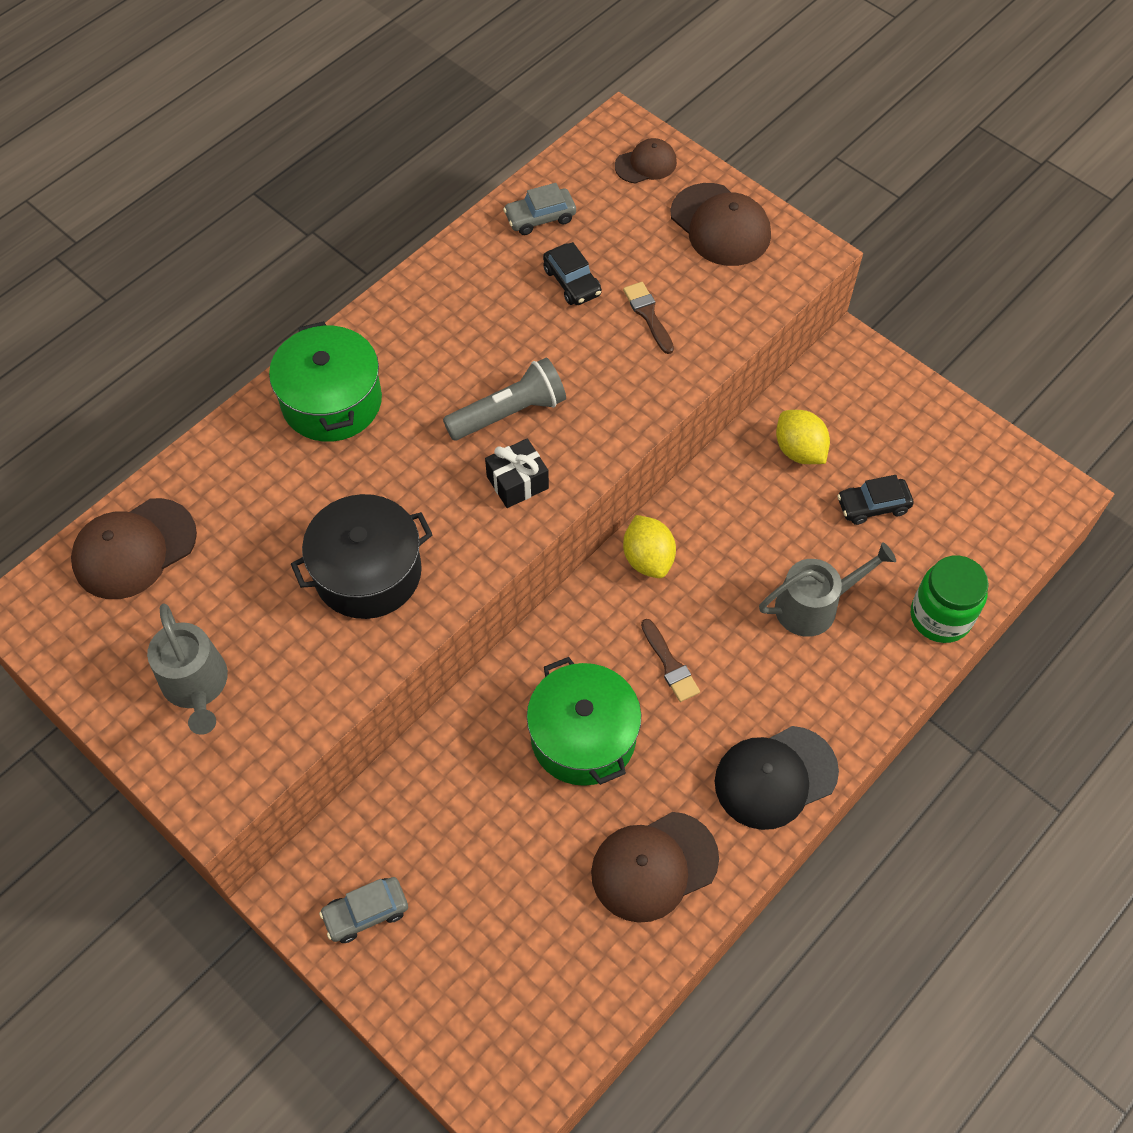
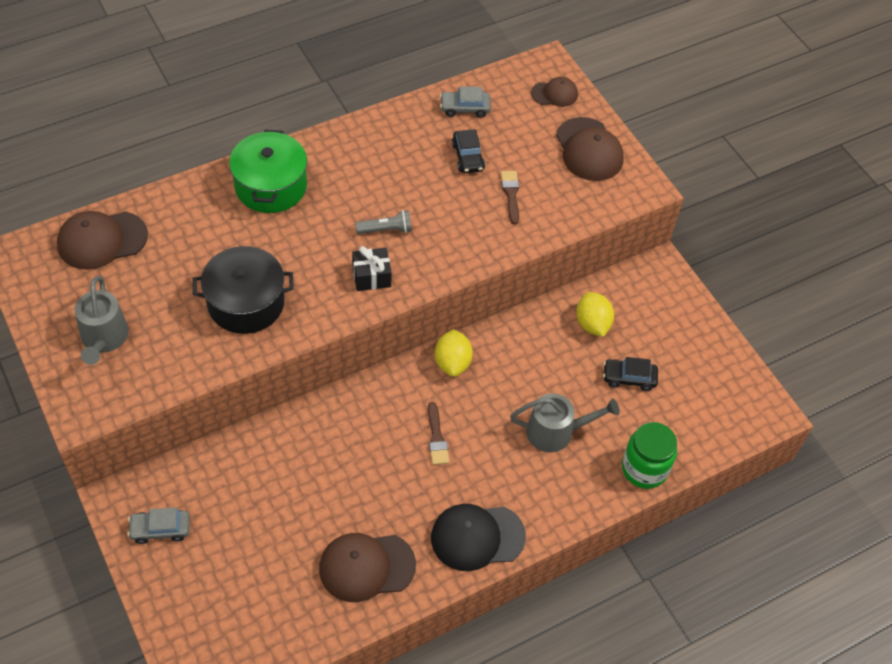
camera: 15 degrees right, 5 degrees down
(509, 413) = (386, 230): grey flashlight -> grey flashlight, size x0.64
(583, 737) = (355, 465): green pot -> none

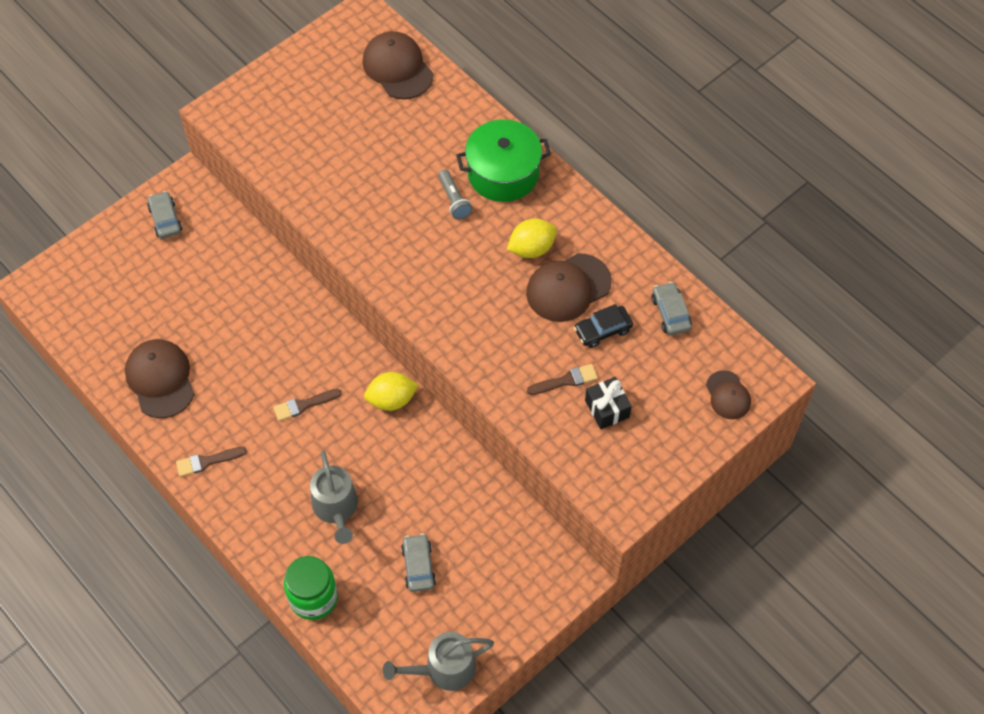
camera: 80 degrees right, 5 degrees up
(104, 338) = (295, 103): grey watering can -> grey watering can (444, 669)
(246, 303) = (361, 192): black pot -> none
(371, 276) = (421, 282): black gift -> black gift (607, 409)
(386, 230) = (481, 280): grey flashlight -> grey flashlight (454, 200)
(477, 537) = (207, 461): black cap -> brown brush
(589, 150) = (657, 444): brown cap -> brown cap (568, 288)
(592, 324) = (476, 519): yellow lemon -> yellow lemon (531, 248)
(629, 378) = (418, 566): black car -> grey car

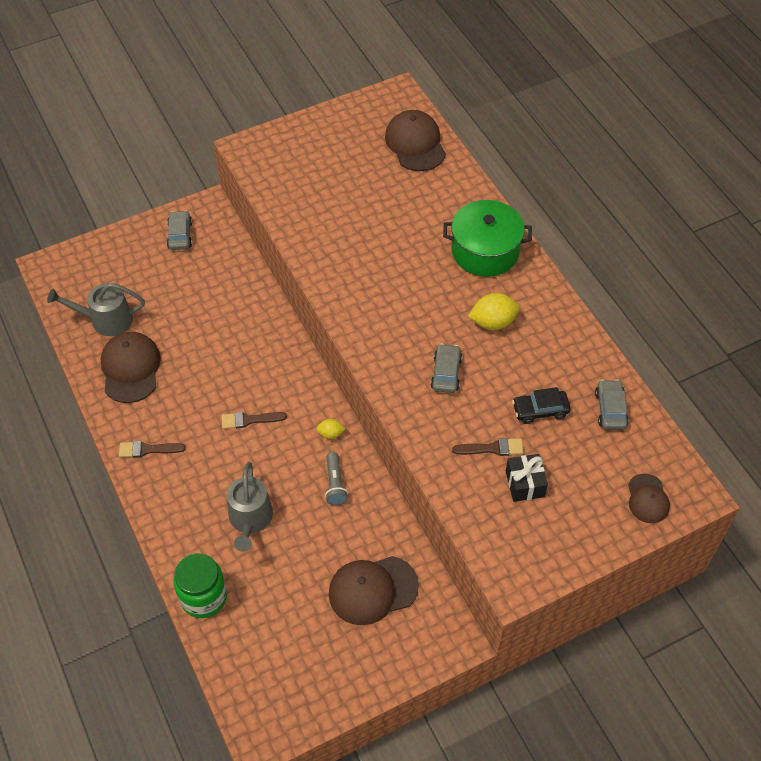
camera: 15 degrees right, 5 degrees down
(391, 400) = (330, 434): yellow lemon -> yellow lemon, size x0.55
(418, 566) = (310, 592): grey car -> grey car (446, 373)
(444, 669) = (305, 697): grey watering can -> grey watering can (106, 320)
(454, 200) = (433, 265): grey flashlight -> grey flashlight (335, 484)
(568, 288) = (517, 365): brown cap -> brown cap (372, 590)

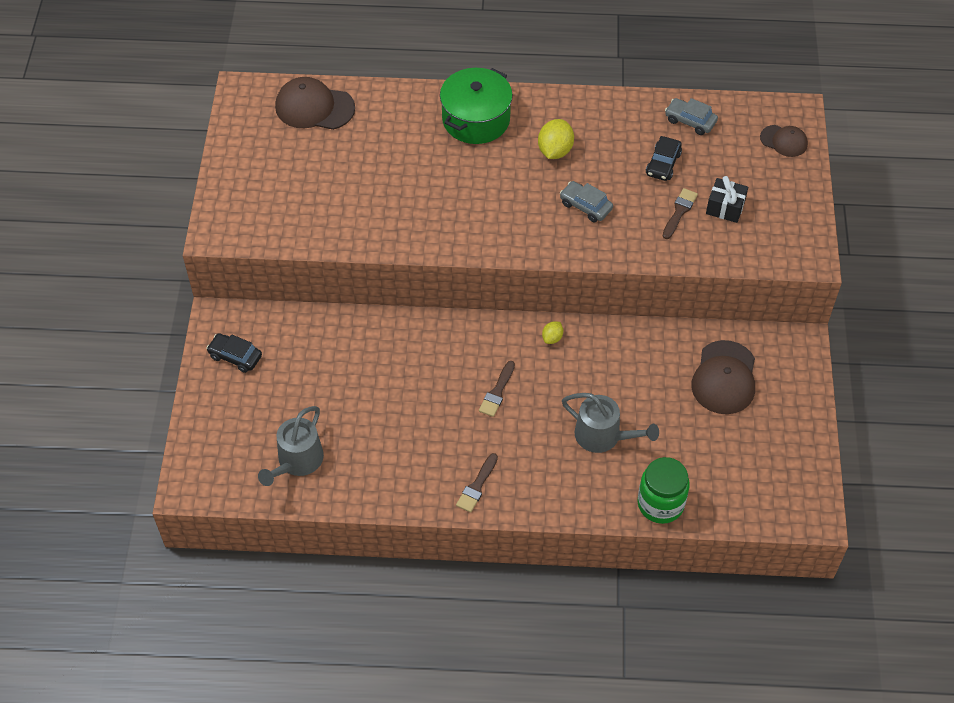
camera: 60 degrees left, 0 degrees up
(130, 368) = (372, 463): brown cap -> none
(180, 235) = (235, 356): grey car -> black car
(335, 484) = (605, 358): grey flashlight -> none

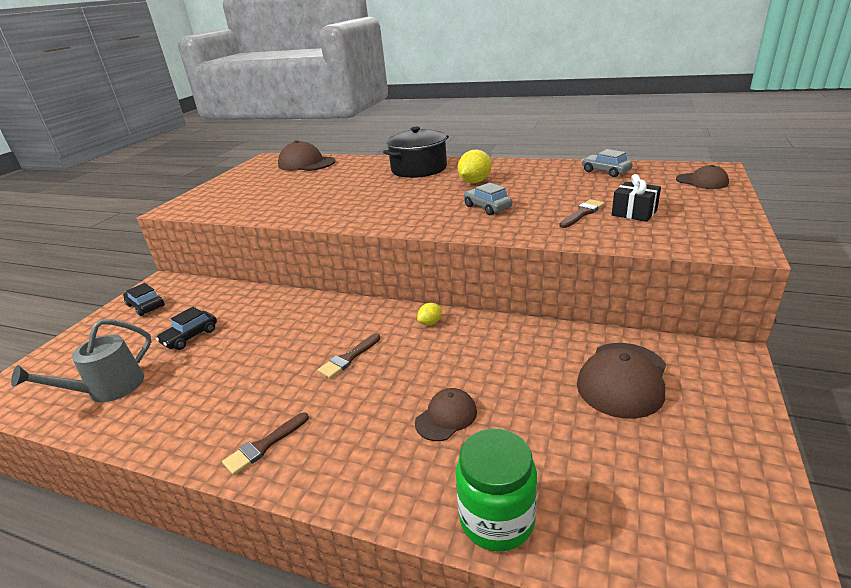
camera: 20 degrees right, 25 degrees down
(476, 119) = (419, 169): green pot -> black pot
(603, 436) = (446, 417): grey watering can -> brown cap
(663, 164) = (573, 189): black car -> black car (190, 336)

